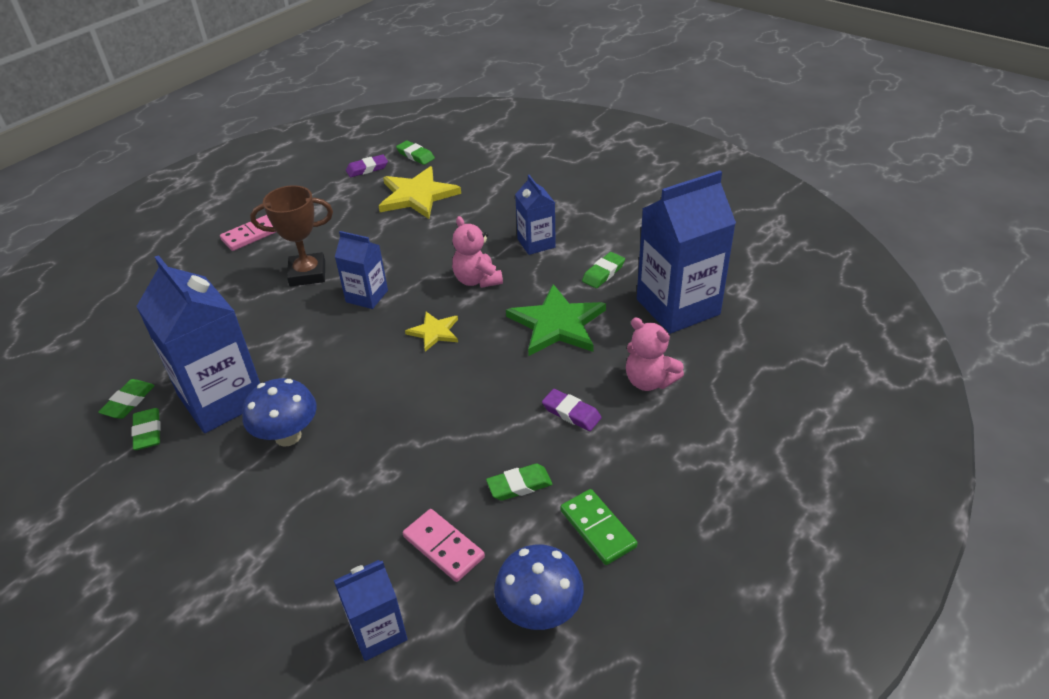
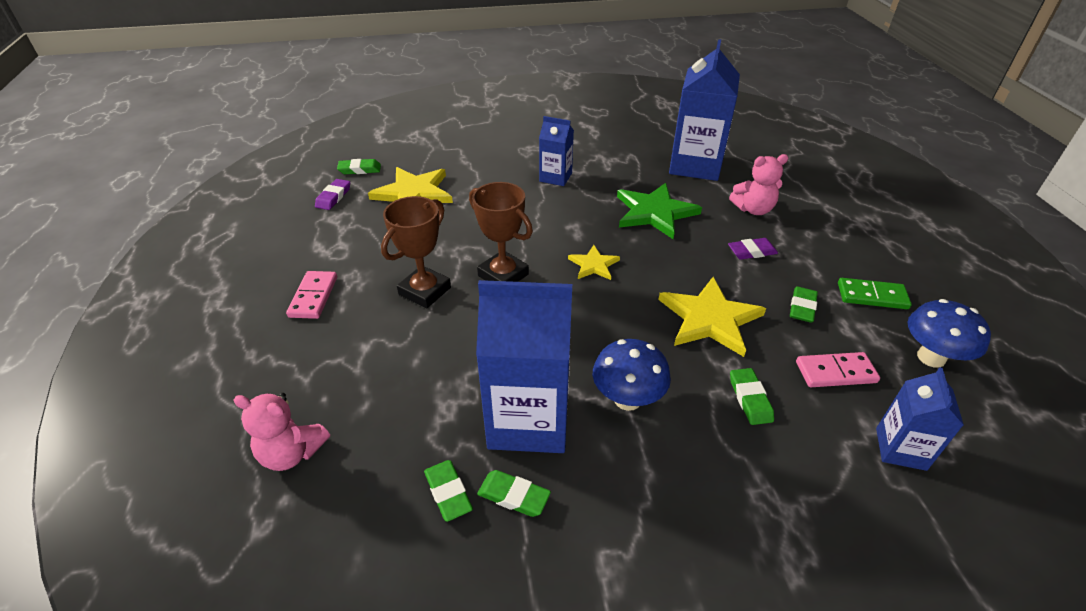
camera: 50 degrees left, 0 degrees up
(367, 296) = (503, 275): blue carton -> brown trophy
(435, 433) = (710, 319): none -> yellow star
(477, 280) = (560, 218): pink teddy bear -> pink teddy bear (292, 453)
(603, 273) = (626, 171): green eraser -> green eraser (750, 399)

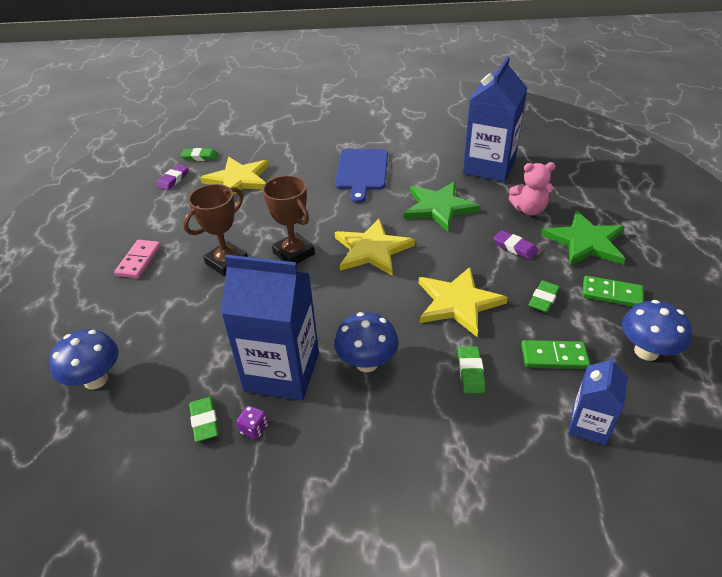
camera: 10 degrees right, 0 degrees up
(292, 453) = (96, 380): pink teddy bear -> blue mushroom
(513, 496) = (254, 429): green eraser -> purple dice
(555, 177) = (361, 172): blue carton -> blue cutting board
(593, 265) = (372, 250): yellow star -> yellow star, size x1.84
(751, 251) = (514, 247): purple eraser -> purple eraser turned 45 degrees clockwise
(825, 241) = (585, 242): none -> green star
(835, 372) = (554, 357): pink domino -> green domino

